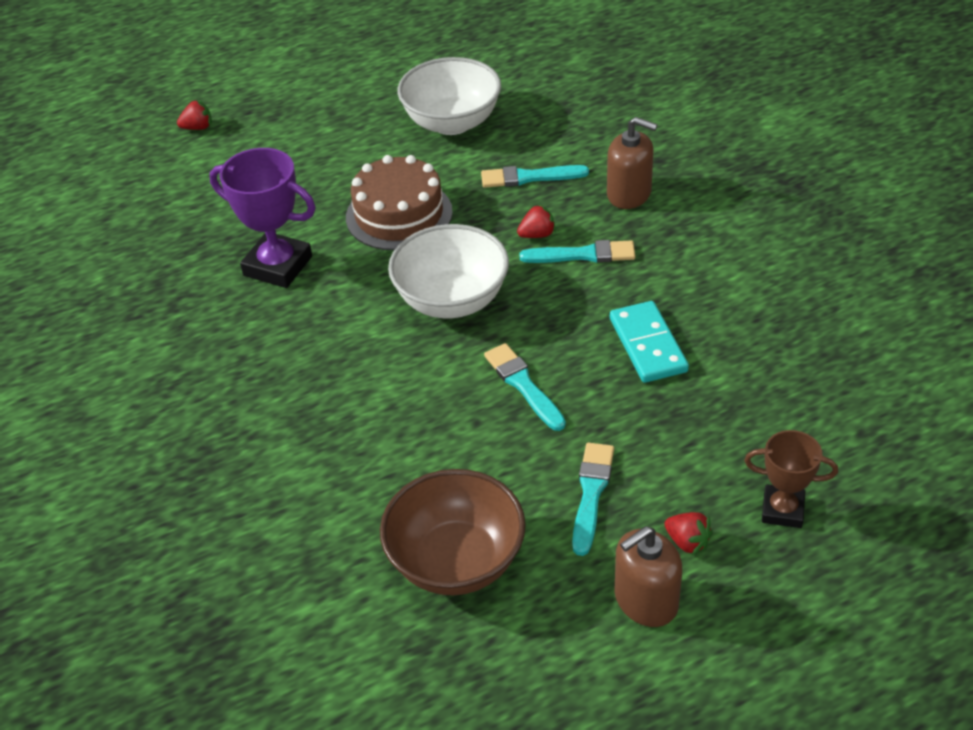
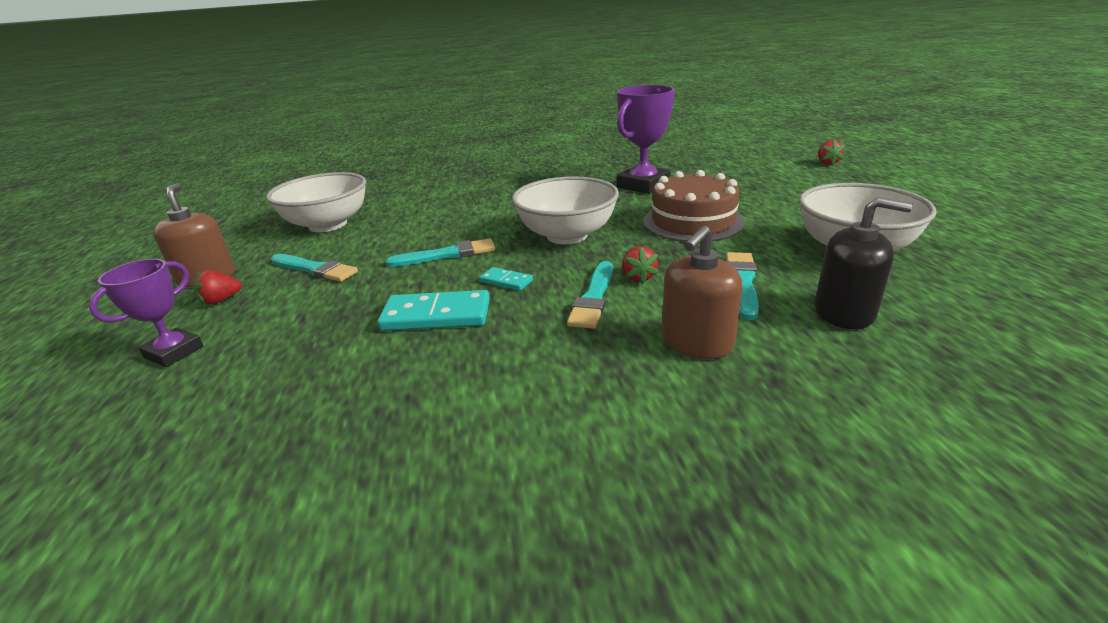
camera: 105 degrees right, 15 degrees down
(456, 561) = (328, 225): brown bowl -> white bowl
(562, 131) = (844, 312): none -> black soap dispenser
(570, 318) = (506, 281): none -> turquoise domino
(782, 510) = (174, 352): brown trophy -> purple trophy

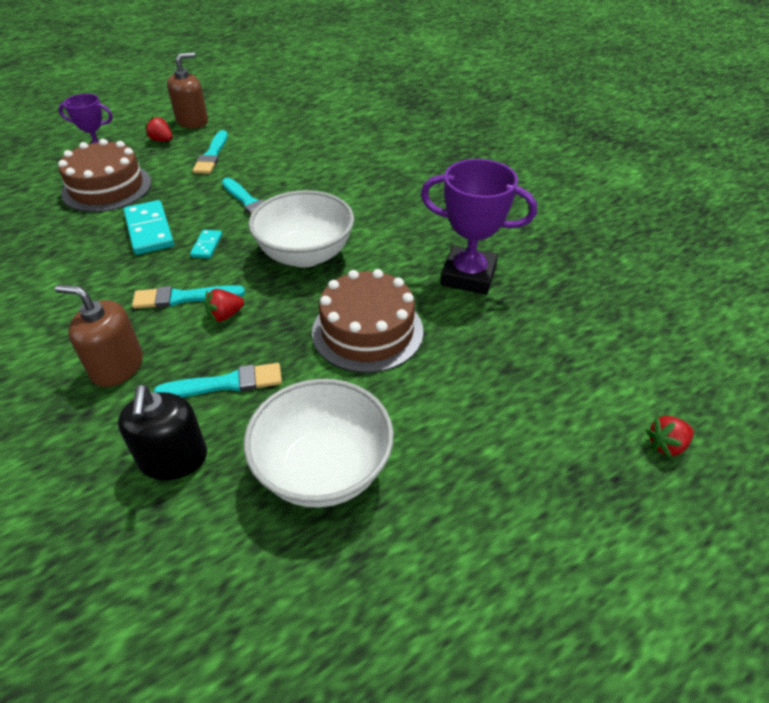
camera: 65 degrees right, 15 degrees up
(287, 346) = (107, 188): none -> brown cake
(328, 225) = (292, 129): white bowl -> none

